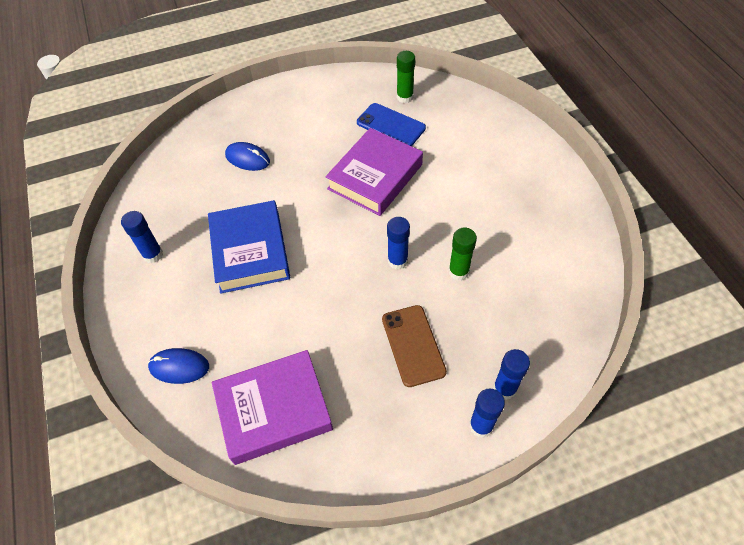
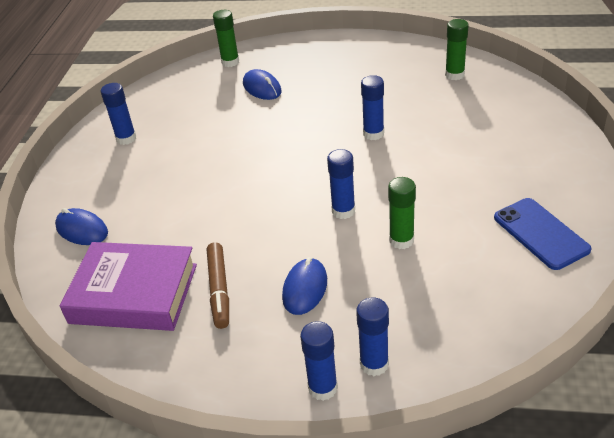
camera: 30 degrees right, 15 degrees down
(198, 138) = (230, 62): none -> green glue stick
(250, 251) = (209, 160): blue book -> none
(345, 375) = (219, 290): none -> brown marker
(375, 177) = (373, 134): purple book -> blue glue stick
(391, 125) = (422, 95): blue phone -> blue phone (540, 233)
(413, 345) = (305, 288): brown phone -> blue mouse

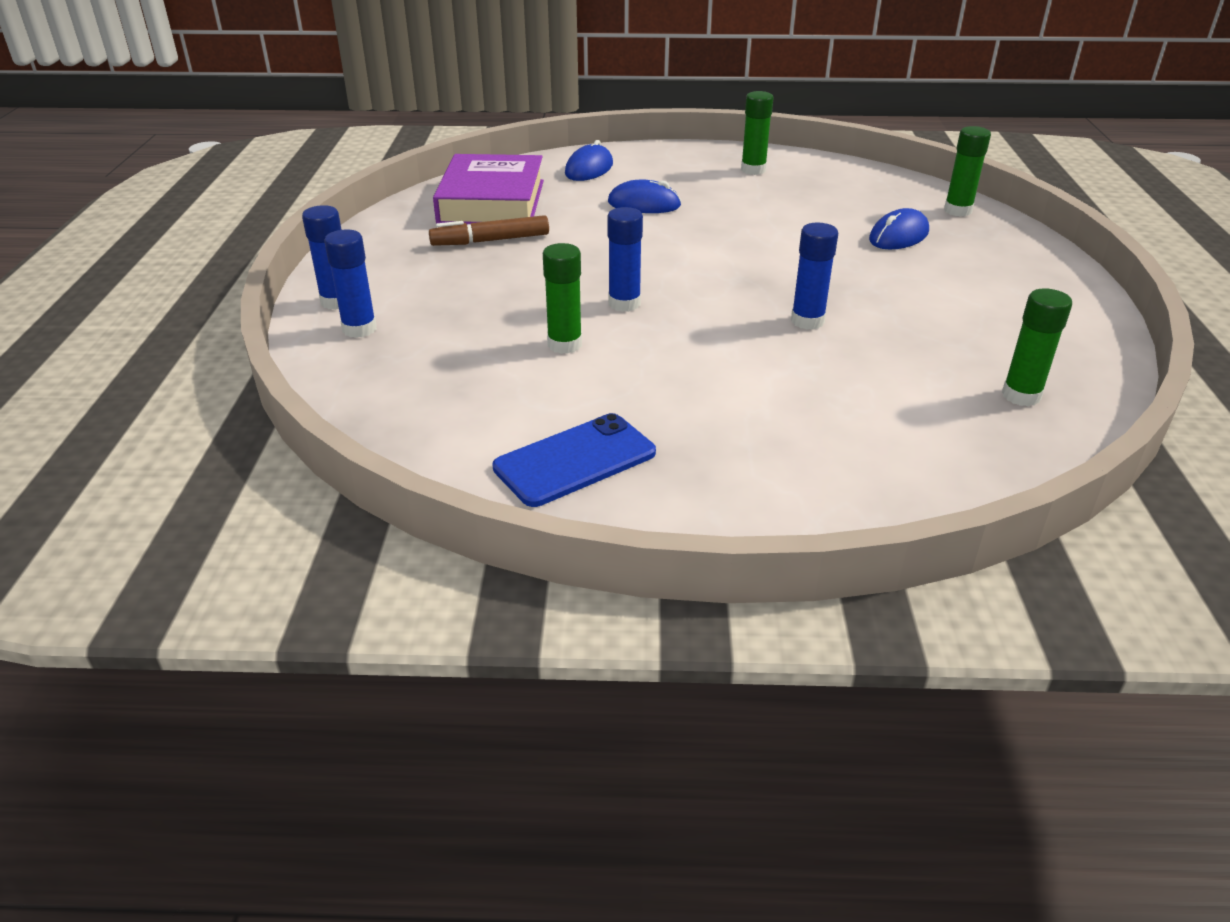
camera: 80 degrees right, 5 degrees down
(126, 138) = (753, 170): blue glue stick -> green glue stick
(305, 288) = (484, 286): blue mouse -> blue mouse (644, 204)

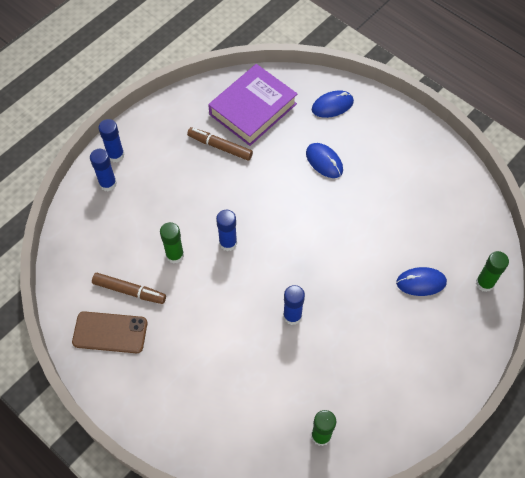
camera: 40 degrees right, 25 degrees up
(544, 406) = (129, 291): none -> brown marker
(575, 460) = (110, 332): blue phone -> brown phone
(753, 170) = (420, 165): green glue stick -> none

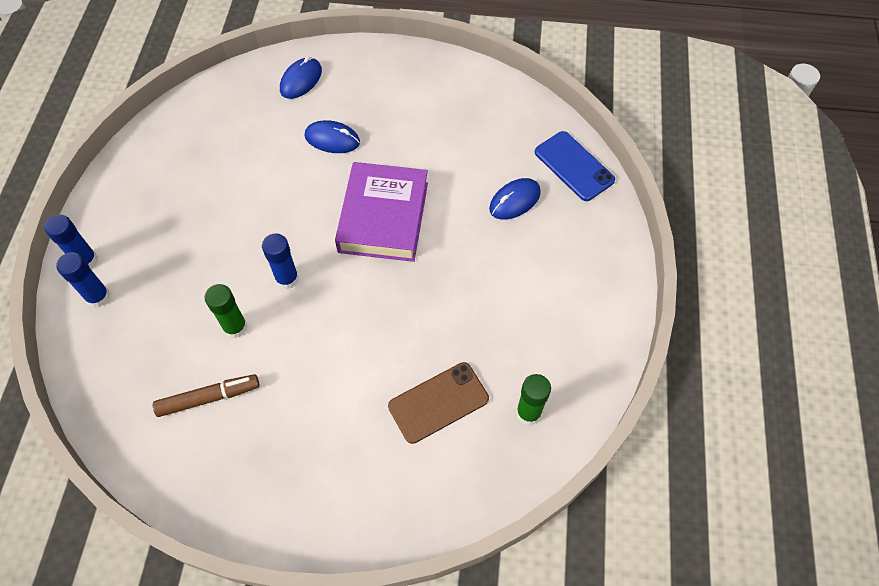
camera: 35 degrees left, 0 degrees up
(110, 332) = (217, 458): brown phone -> brown phone (438, 402)
(220, 147) = (206, 185): brown marker -> none
(253, 109) = (216, 127): purple book -> purple book (383, 217)
(292, 316) = (411, 311): blue glue stick -> none
(484, 283) = (574, 166): green glue stick -> blue phone

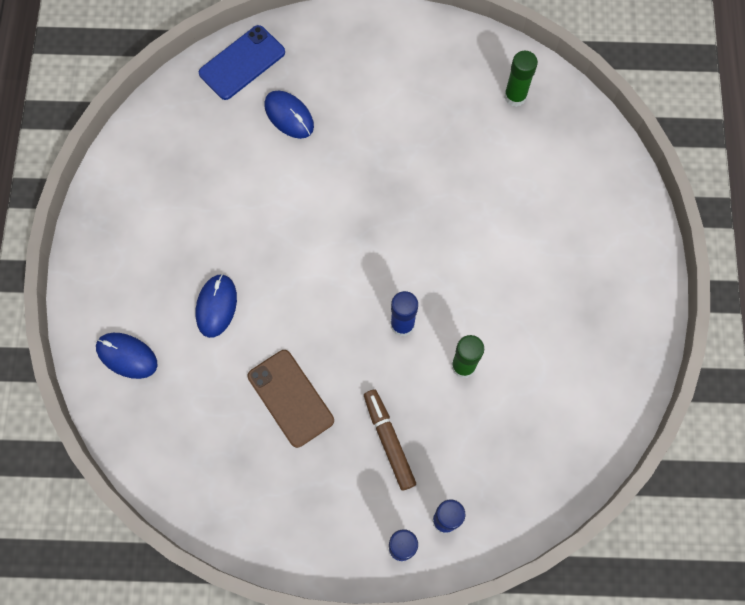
camera: 95 degrees left, 10 degrees up
(208, 398) = (541, 376): brown marker -> brown marker (389, 441)
(383, 217) = (318, 239): purple book -> none
(438, 402) = (516, 170): brown phone -> brown phone (290, 398)

